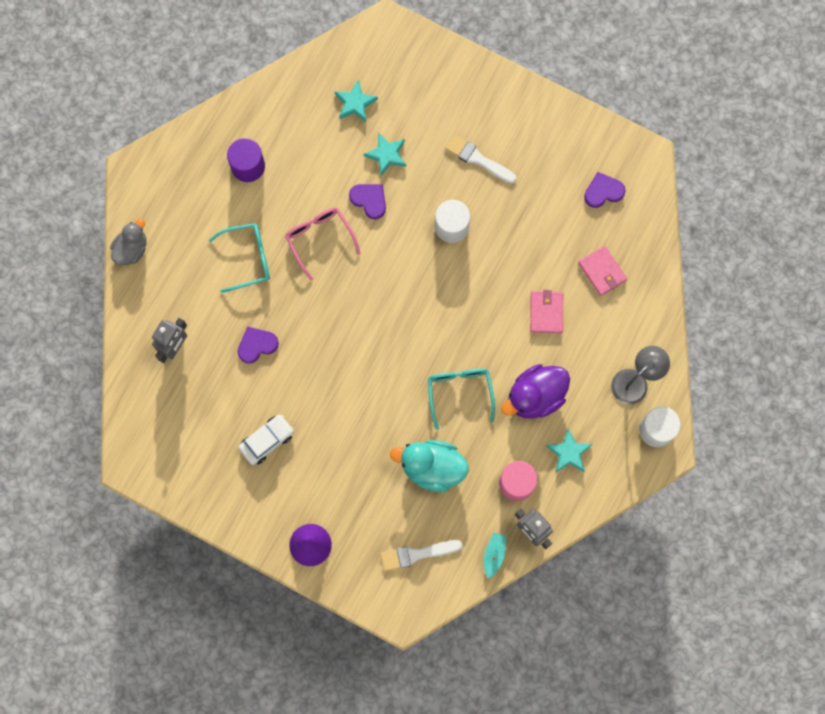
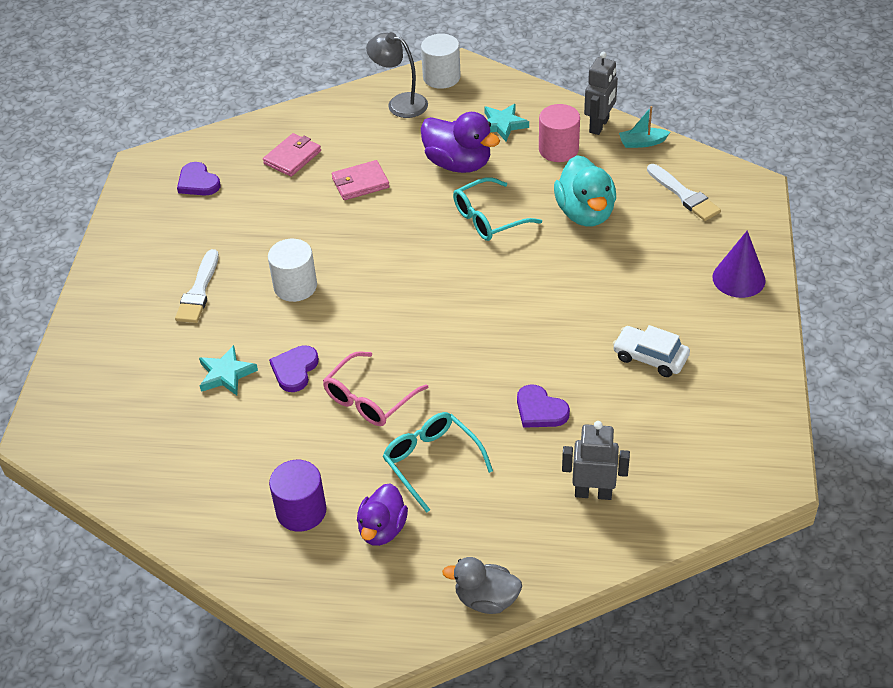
camera: 110 degrees left, 30 degrees down
(211, 209) = (382, 529): none -> purple duck
(355, 103) = (164, 429): turquoise star -> none

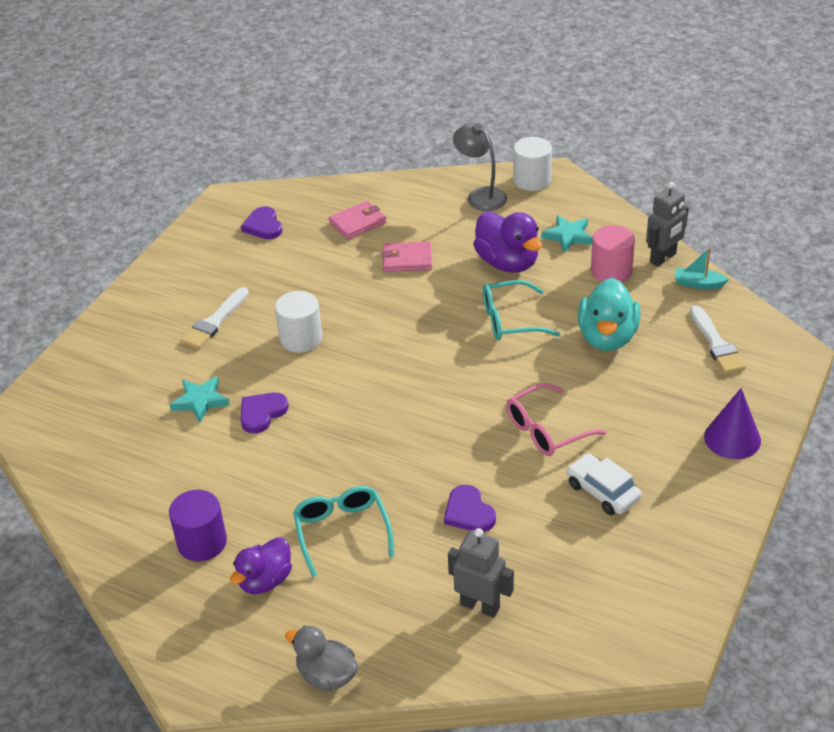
camera: 20 degrees right, 5 degrees down
(369, 399) = (315, 458): pink glasses -> pink glasses (546, 430)

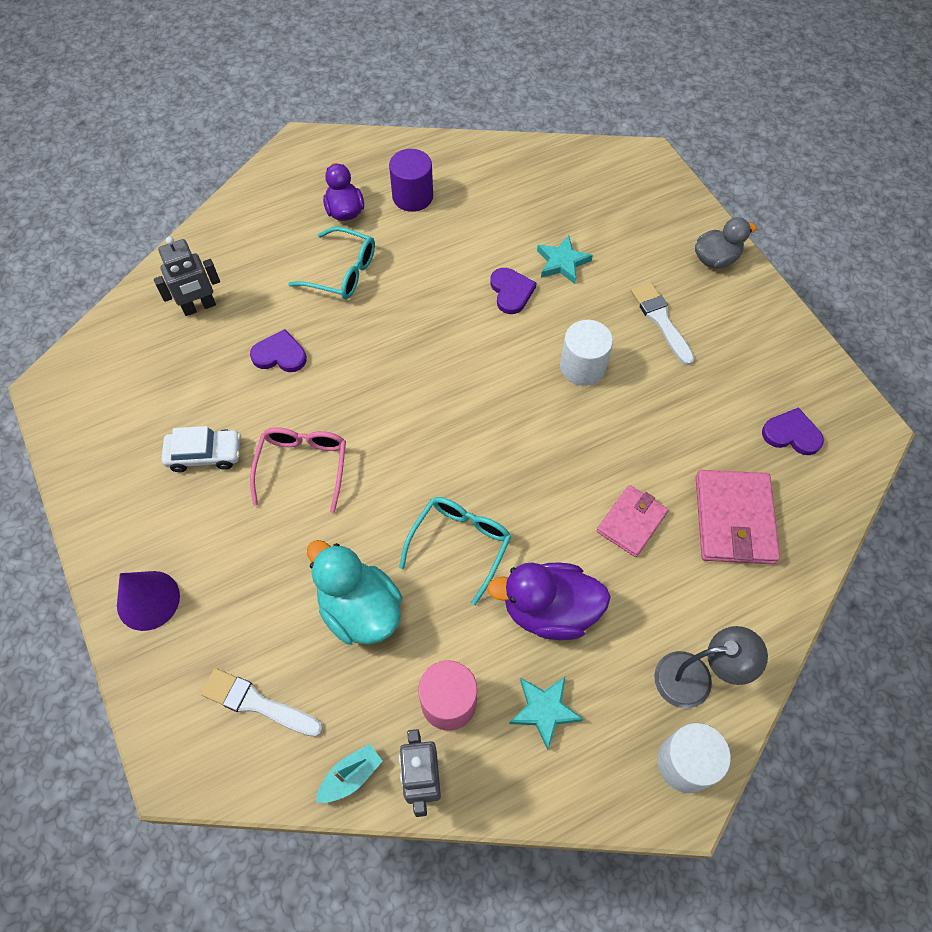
camera: 125 degrees right, 20 degrees up
(327, 675) = (240, 202): grey duck -> grey duck (715, 259)
(357, 223) = (734, 519): pink wallet -> pink wallet, size x1.55

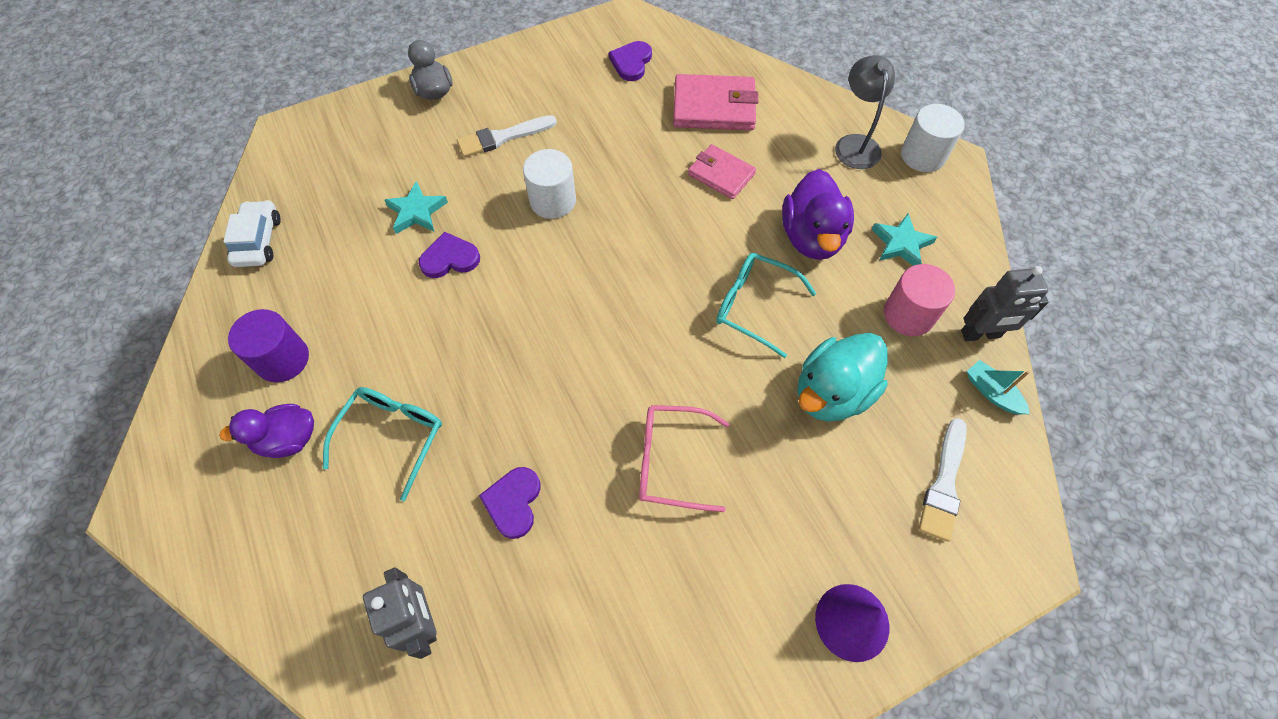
camera: 90 degrees left, 0 degrees up
(205, 454) = (657, 580): white car -> white car (258, 241)

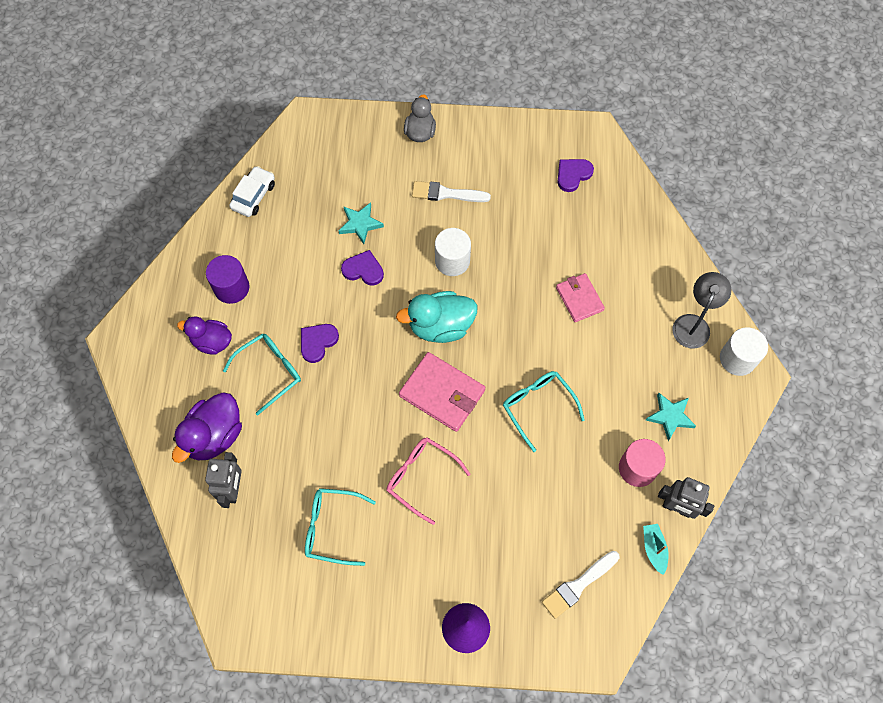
camera: 30 degrees right, 5 degrees up
(513, 502) = (316, 450): purple heart -> purple heart (317, 342)
(594, 594) = (332, 528): none -> turquoise glasses
(714, 107) = (609, 242): pink wallet -> pink wallet (442, 393)
(811, 237) = (610, 379): purple duck -> purple duck (214, 436)
(832, 393) = (548, 491): turquoise duck -> turquoise duck (440, 326)

